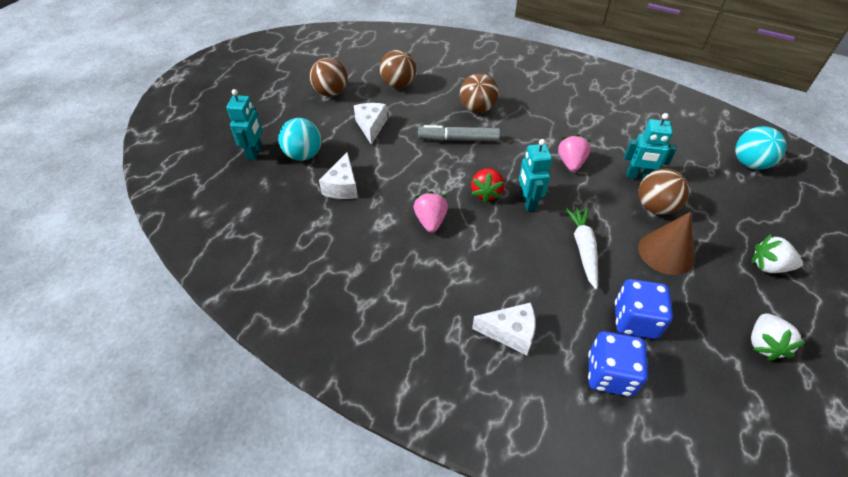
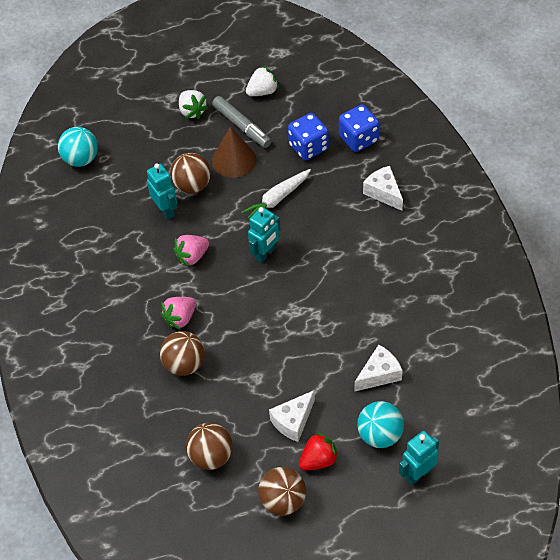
camera: 130 degrees left, 5 degrees up
(430, 221) = (347, 293): pink strawberry -> pink strawberry (180, 318)
(459, 139) = (240, 345): grey marker -> grey marker (241, 126)
(486, 193) = (283, 283): red strawberry -> red strawberry (318, 460)

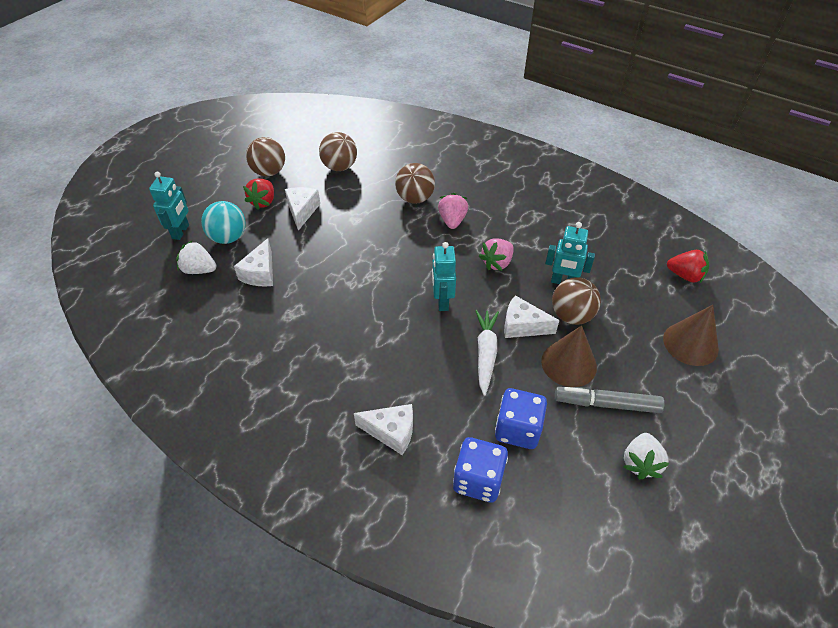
camera: 135 degrees right, 5 degrees down
(81, 159) = (685, 275): turquoise ball -> red strawberry
(146, 122) = (690, 343): none -> brown cone
(192, 111) = (670, 385): white strawberry -> white strawberry (199, 270)
(192, 256) = (497, 263): pink strawberry -> pink strawberry turned 150 degrees counterclockwise
(232, 200) = (522, 326): none -> white cheese

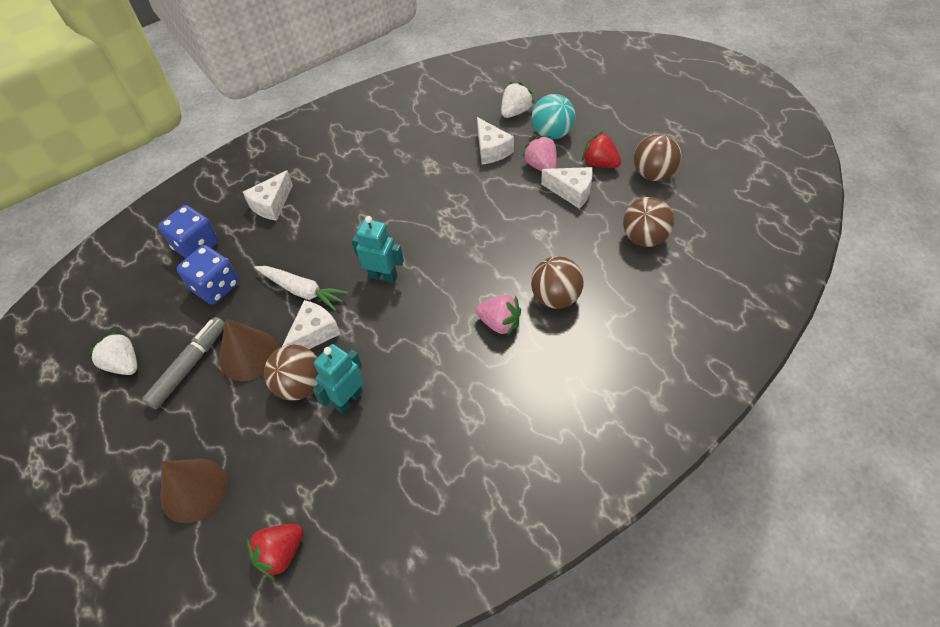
camera: 115 degrees right, 5 degrees up
(181, 232) = (574, 103): turquoise robot -> none
(260, 273) = (491, 150): white cheese -> white cheese turned 150 degrees counterclockwise
(497, 263) = (410, 344): pink strawberry -> pink strawberry (541, 166)

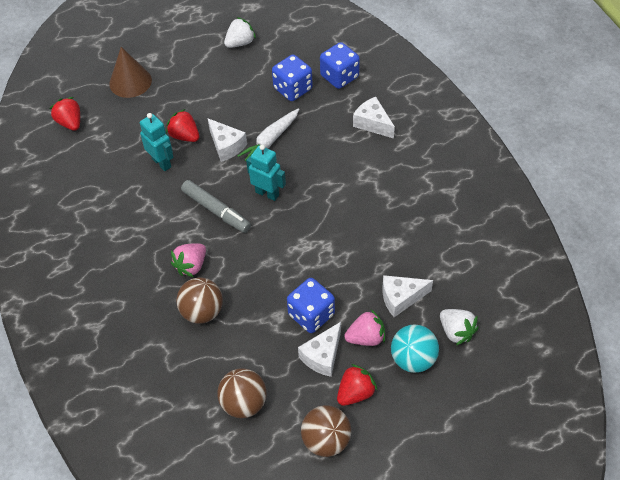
camera: 100 degrees right, 0 degrees up
(189, 366) = (225, 76): grey marker -> grey marker (216, 210)
(248, 355) = (222, 108): brown cone -> none
(300, 385) = (185, 136): brown ball -> red strawberry
(383, 276) = (267, 193): turquoise robot -> turquoise robot turned 90 degrees counterclockwise
(530, 208) = (311, 315): none -> blue dice

